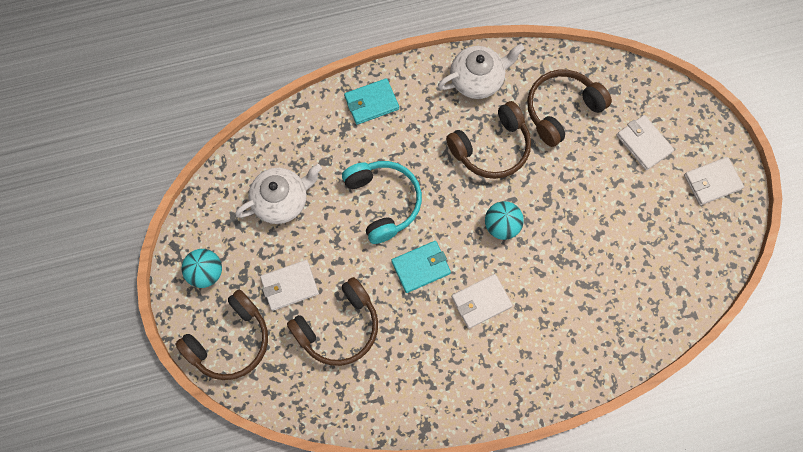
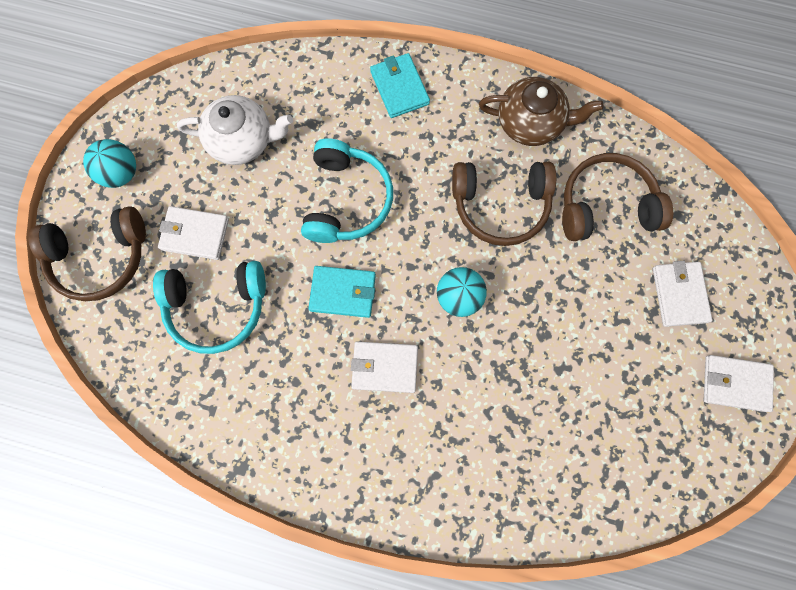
camera: 30 degrees right, 5 degrees up
(338, 327) = (217, 307): brown headphones -> turquoise headphones
(371, 103) = (399, 87): turquoise wallet -> turquoise wallet turned 60 degrees clockwise
(477, 79) = (531, 122): white teapot -> brown teapot

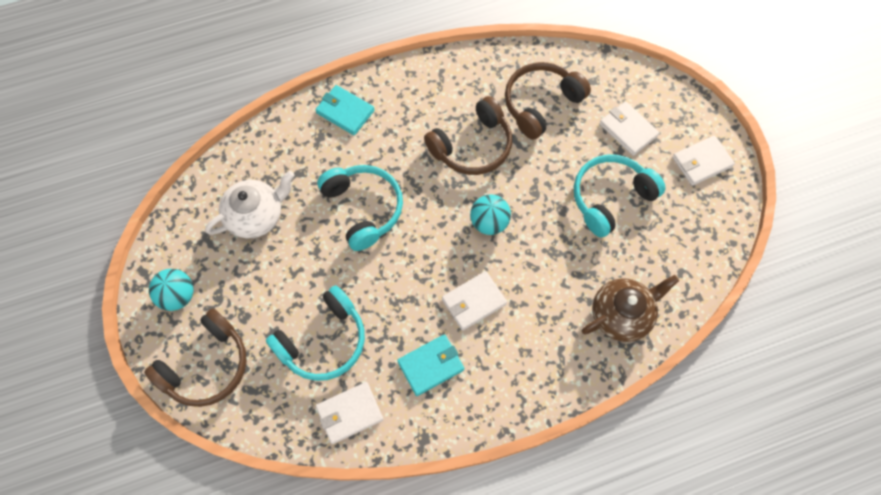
camera: 35 degrees left, 10 degrees down
(195, 234) = (268, 302): white wallet -> white wallet (349, 413)
(343, 292) = (407, 271): turquoise wallet -> turquoise wallet (431, 365)
(531, 122) = (453, 81): brown teapot -> brown teapot (622, 314)
(604, 355) = (610, 198): none -> turquoise headphones

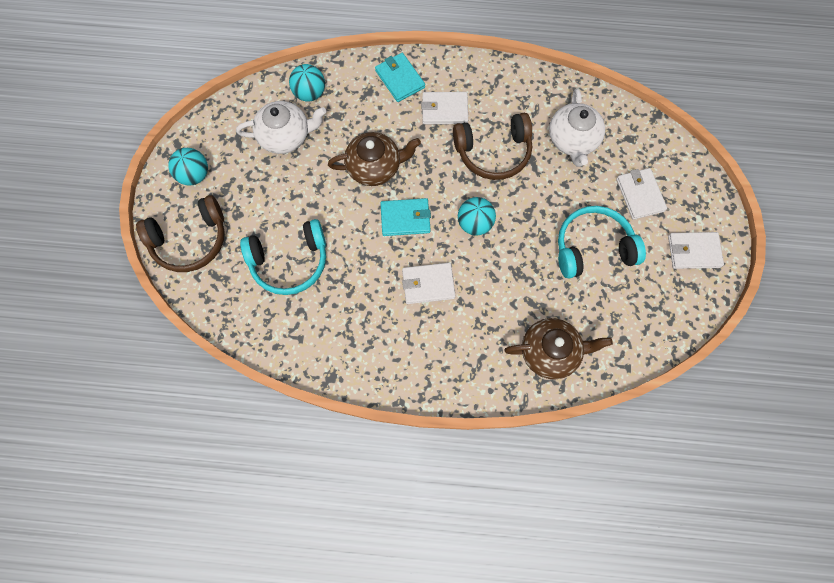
camera: 25 degrees right, 5 degrees up
(260, 162) = (310, 93): none -> turquoise ball
(349, 413) = (282, 329): white wallet -> white wallet (444, 110)
(363, 209) = (375, 167): turquoise headphones -> brown teapot
(431, 365) = (366, 321): turquoise wallet -> turquoise wallet (405, 218)
(541, 104) = (572, 140): brown headphones -> white teapot

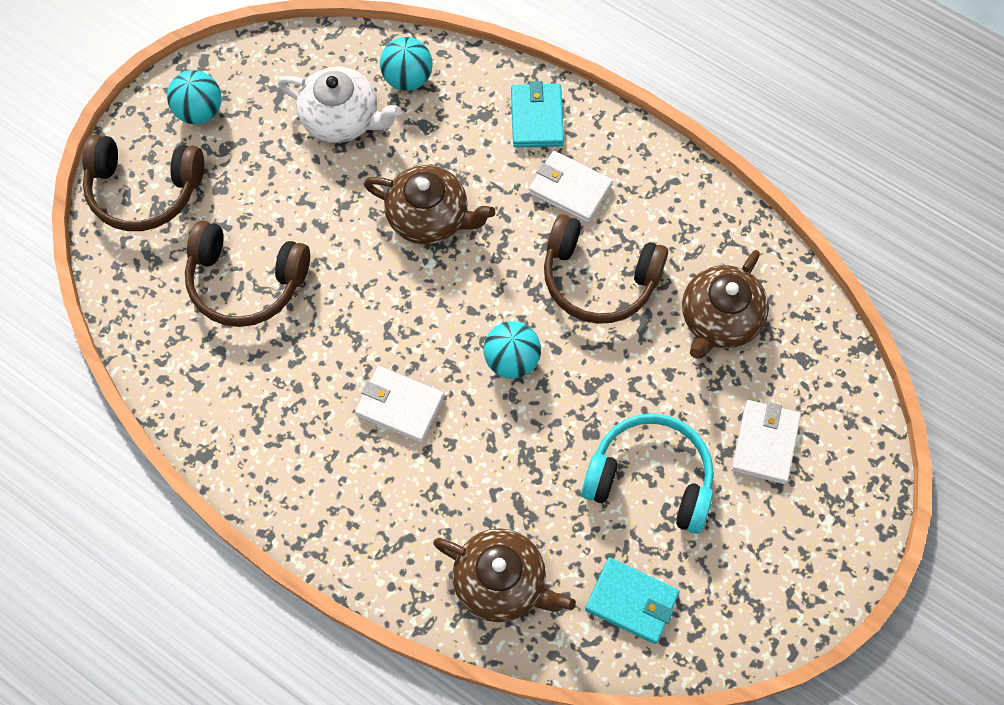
camera: 30 degrees right, 5 degrees down
(289, 261) = (246, 282): turquoise headphones -> brown headphones
(405, 218) = (426, 305): turquoise wallet -> turquoise wallet (632, 601)
(572, 140) = (719, 319): white teapot -> brown teapot
(693, 251) = (790, 561): white wallet -> none

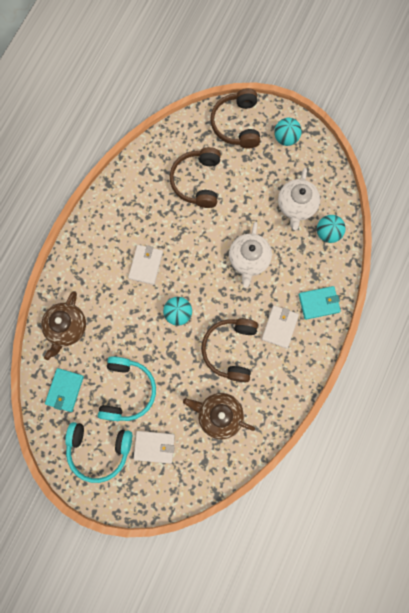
camera: 80 degrees right, 10 degrees up
(429, 217) = (249, 259): brown teapot -> white teapot
(760, 548) = (99, 450): none -> turquoise headphones

